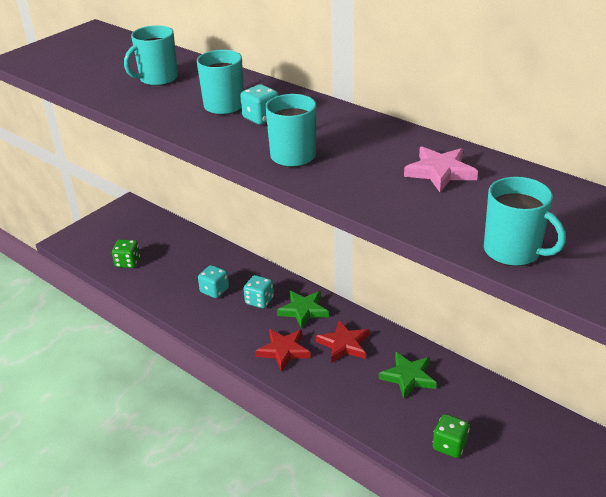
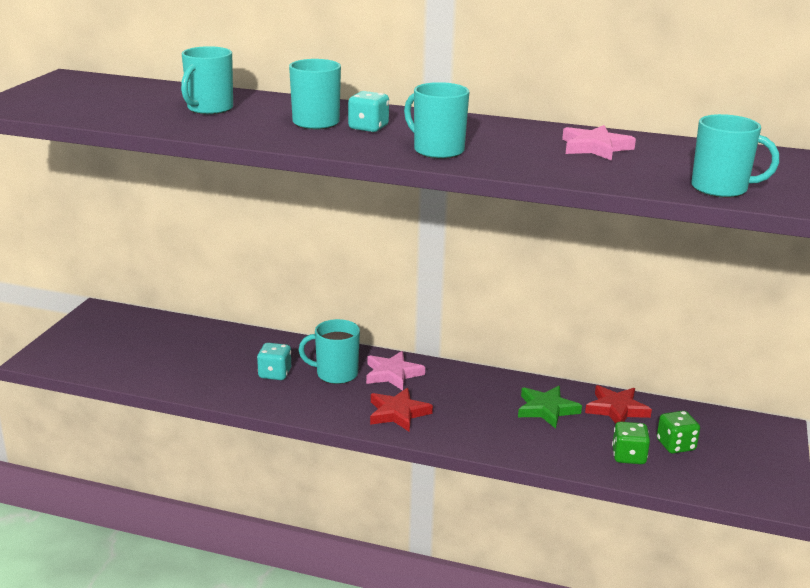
camera: 25 degrees left, 10 degrees down
(128, 262) = (143, 366): green dice -> green dice (675, 445)
(259, 301) = (335, 374): turquoise dice -> turquoise mug
(303, 310) = (393, 374): green star -> pink star
(344, 344) = (459, 395): red star -> red star (616, 409)

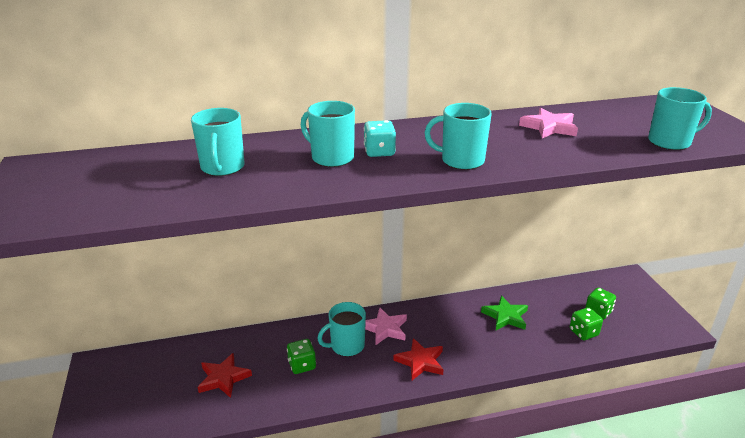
camera: 30 degrees left, 5 degrees up
(275, 374) = (302, 365): turquoise dice -> green dice
(616, 409) = (542, 298): red star -> red star (223, 378)

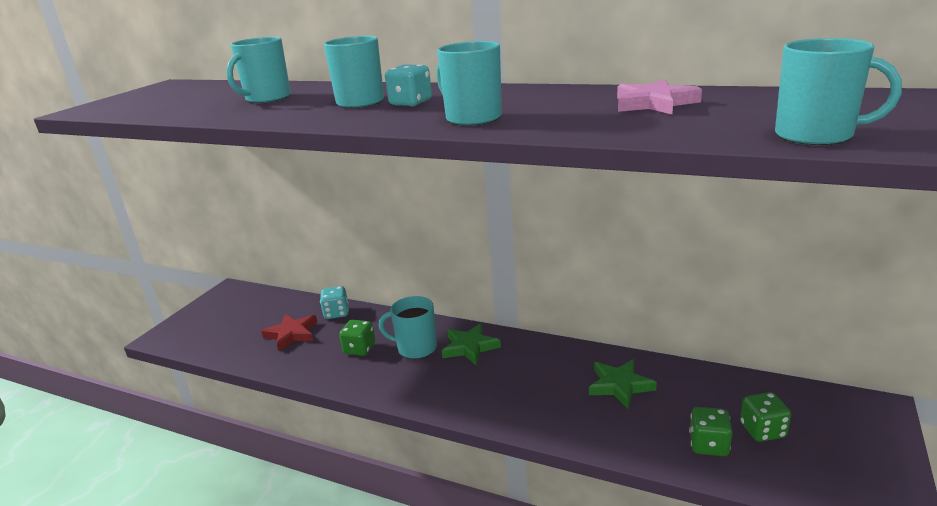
camera: 40 degrees right, 5 degrees down
(242, 343) = (336, 313): none -> turquoise dice
(385, 328) = (470, 347): pink star -> green star
(420, 362) = (466, 391): red star -> none

